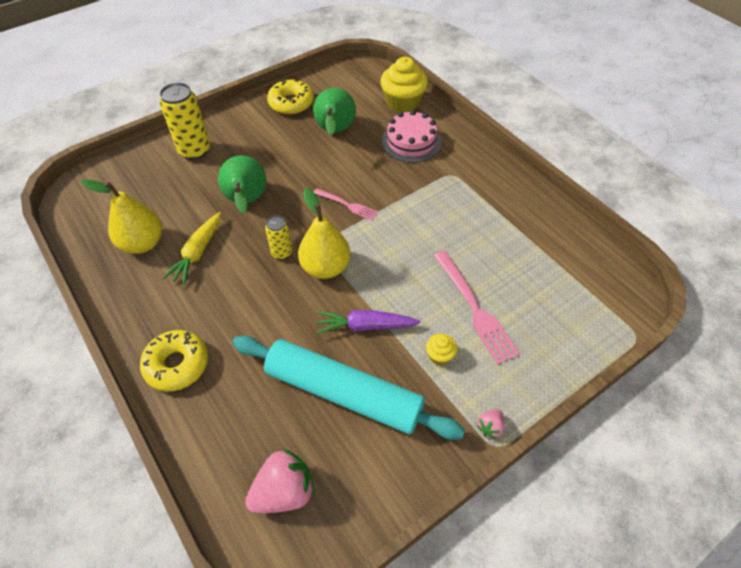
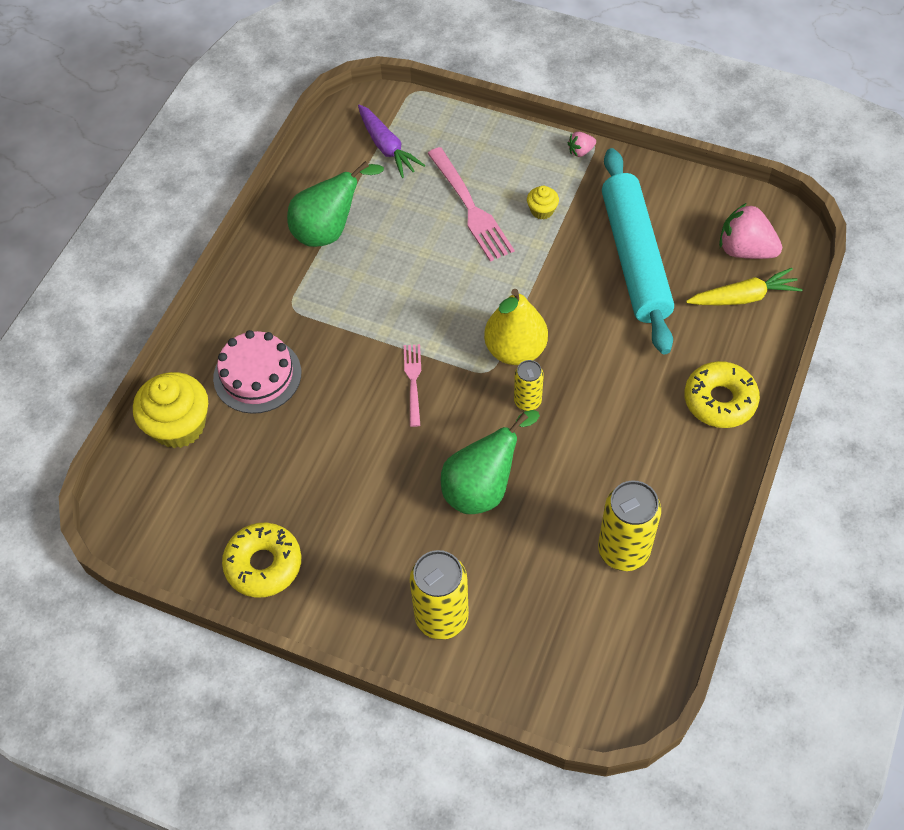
camera: 120 degrees left, 5 degrees up
(142, 243) = (623, 550): yellow pear -> yellow can
(198, 252) = (590, 482): yellow carrot -> yellow carrot (743, 297)
(335, 131) = (291, 471): green pear -> green pear (329, 230)
(366, 326) = (556, 278): purple carrot -> purple carrot (386, 147)
(475, 308) = (470, 207): pink fork -> pink fork turned 120 degrees clockwise
(490, 427) = (580, 151): pink strawberry -> pink strawberry turned 150 degrees clockwise

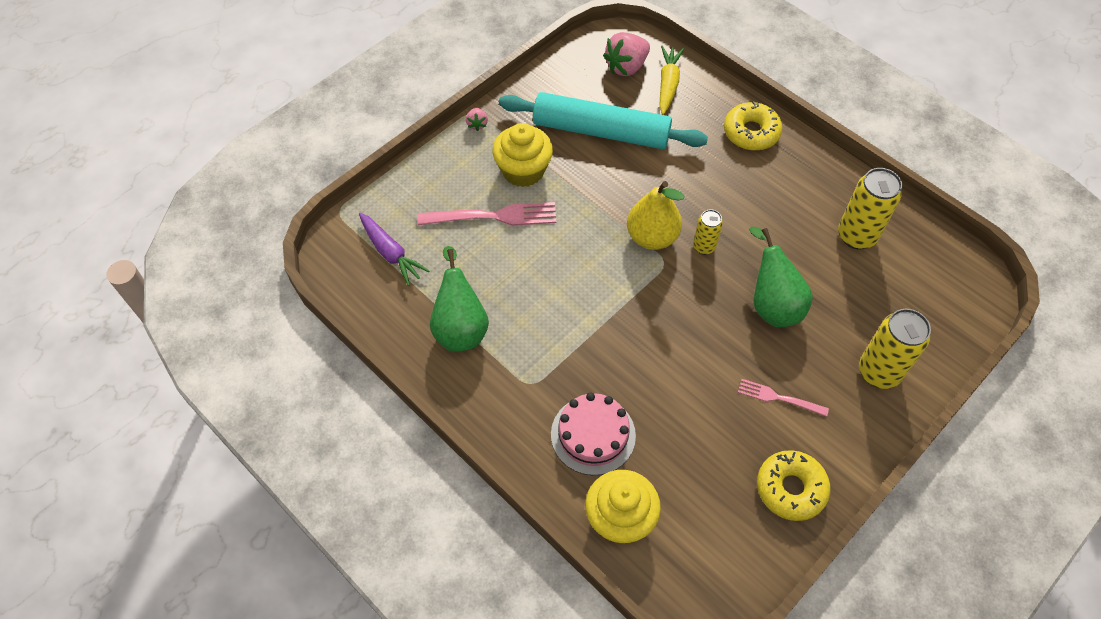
camera: 70 degrees left, 0 degrees up
(386, 147) = (390, 253): purple carrot -> purple carrot turned 60 degrees clockwise
(413, 381) = (652, 317): pink fork -> pink fork (779, 398)
(542, 210) = (523, 170): yellow cupcake -> yellow cupcake, size x2.10

